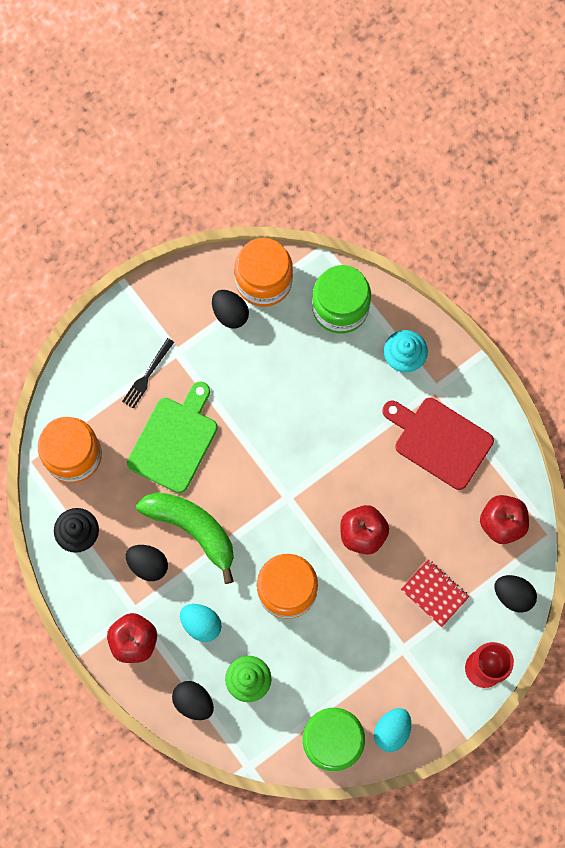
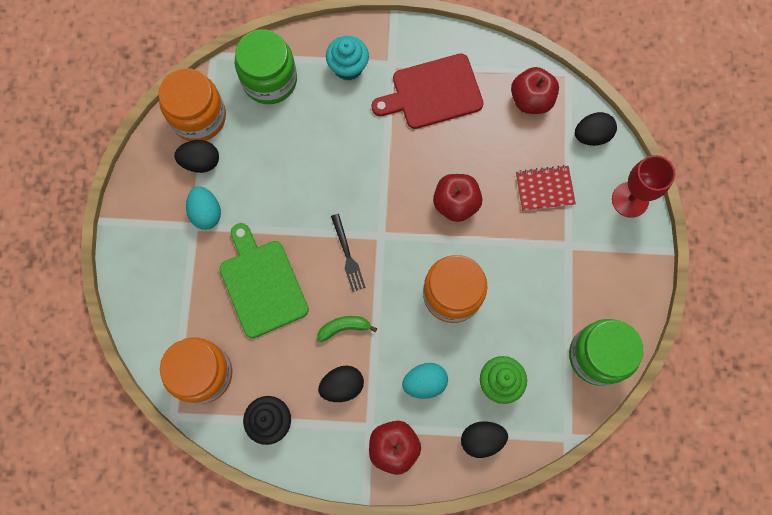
camera: 50 degrees left, 0 degrees up
(147, 375) = (191, 263): black fork -> black fork (347, 255)
(192, 529) = (344, 328): green banana -> green banana, size x0.48
(392, 730) = (624, 304): turquoise egg -> turquoise egg (206, 213)

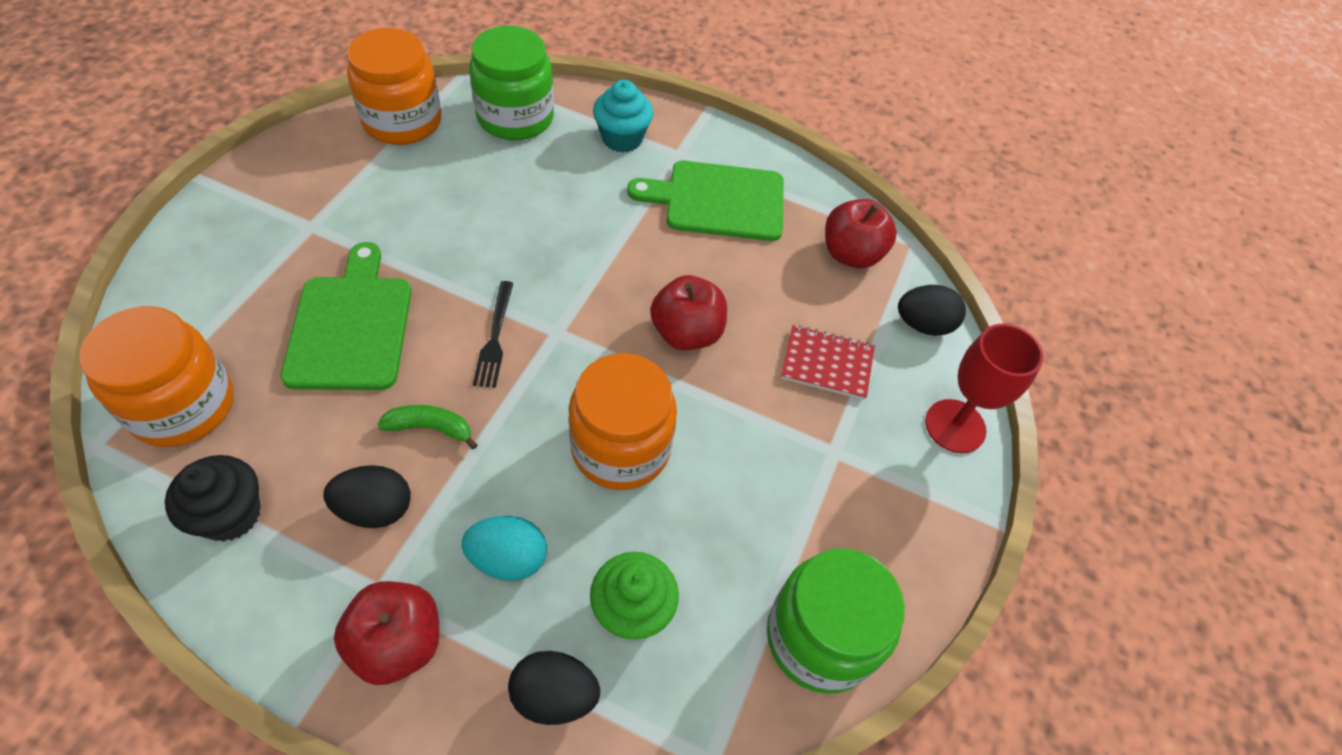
camera: 15 degrees right, 20 degrees down
(201, 162) = (371, 164): black egg -> none
(206, 213) = (337, 218): turquoise egg -> none
(433, 93) = (718, 201): red cutting board -> green cutting board

